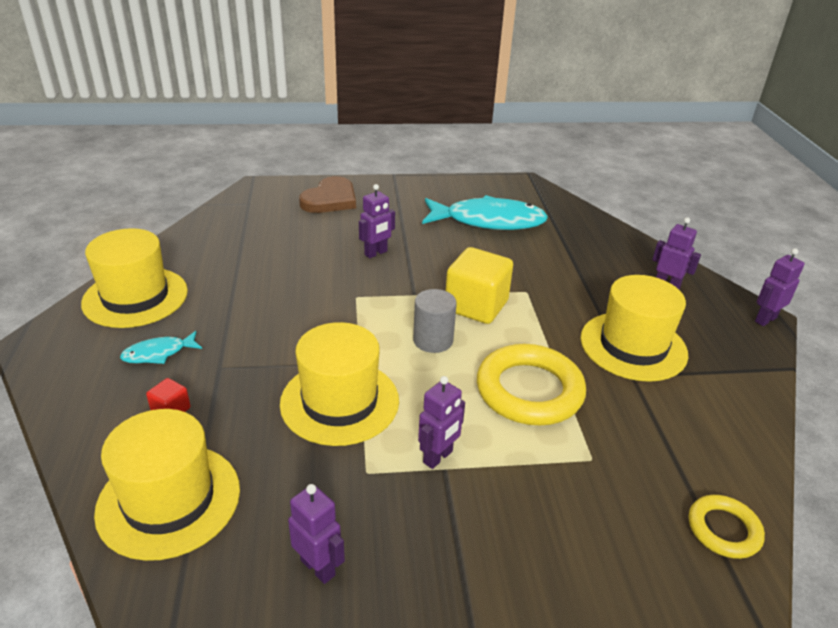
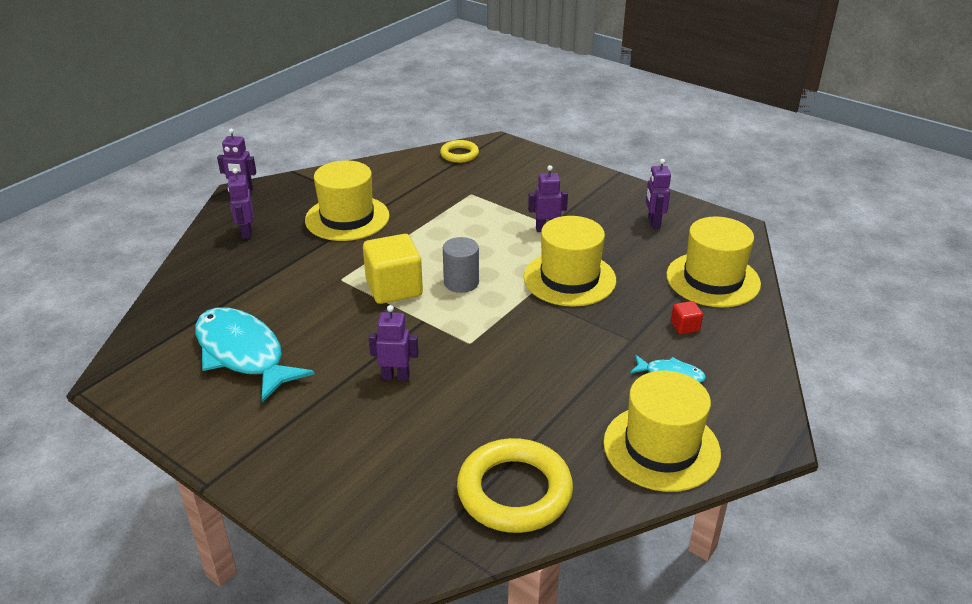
camera: 135 degrees left, 0 degrees up
(330, 199) = (337, 483): brown heart -> none
(529, 391) = (450, 230): yellow ring -> yellow ring (514, 491)

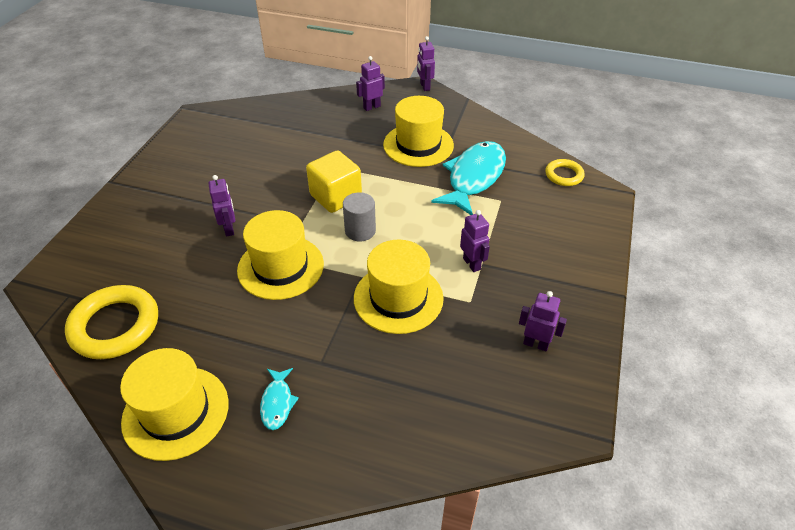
camera: 70 degrees right, 10 degrees up
(243, 354) = (234, 153): turquoise fish -> turquoise fish (474, 177)
(653, 222) = (536, 344): purple robot -> purple robot turned 45 degrees clockwise
(685, 326) = (357, 402): red cube -> none
(713, 279) = (452, 415): yellow hat -> yellow hat (280, 267)

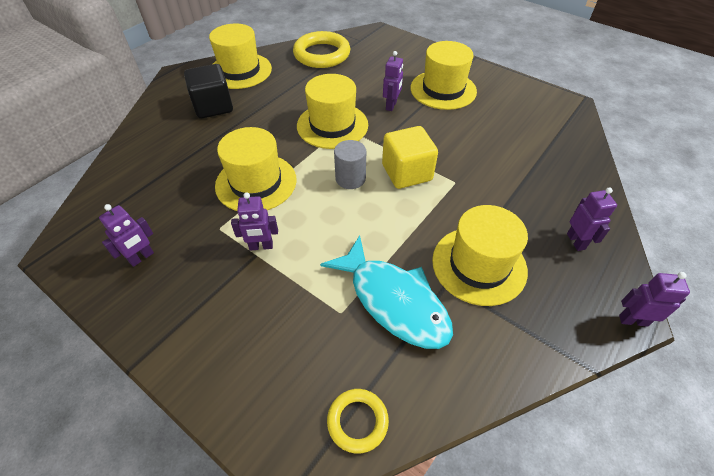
camera: 110 degrees right, 5 degrees up
(187, 196) = (443, 90): none -> yellow hat
(229, 229) = (391, 106): purple robot -> purple robot turned 75 degrees counterclockwise
(277, 403) = (213, 106): turquoise fish -> black cube

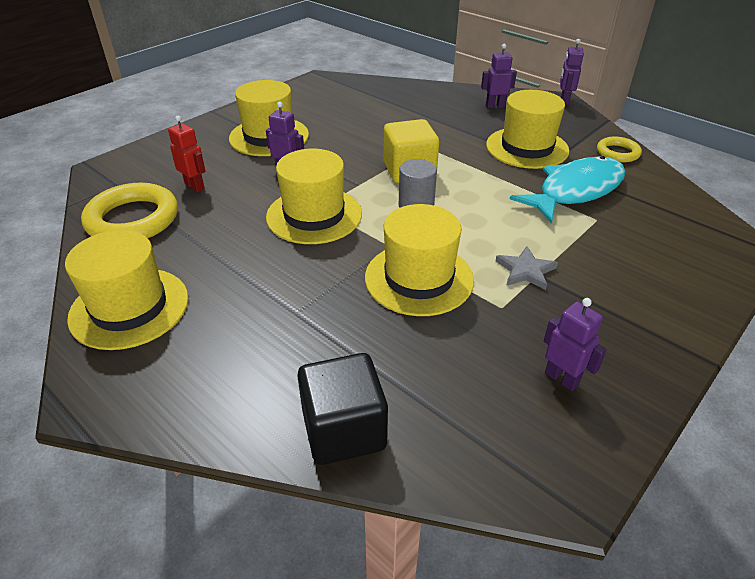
camera: 85 degrees left, 10 degrees down
(213, 106) = (228, 334): black cube -> black cube (344, 430)
(261, 246) = (525, 271): purple robot -> grey star
(357, 421) = (694, 215): yellow ring -> yellow ring (617, 153)
(362, 69) = (195, 186): none -> red robot

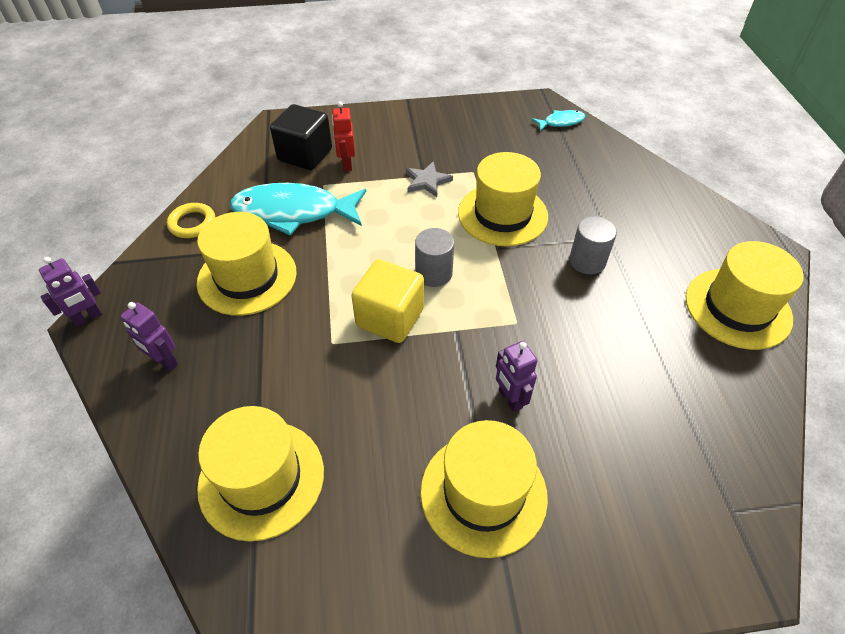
camera: 140 degrees left, 10 degrees up
(133, 219) = (718, 422): yellow ring -> none
(195, 186) = (630, 440): red robot -> red robot (347, 164)
(301, 277) = (587, 261): none -> grey cylinder
(314, 215) = (530, 316): yellow hat -> yellow hat (261, 478)
(344, 430) = (624, 165): black cube -> black cube (305, 155)
(496, 462) = (561, 122): none -> turquoise fish
(561, 378) = (489, 130): purple robot -> none

